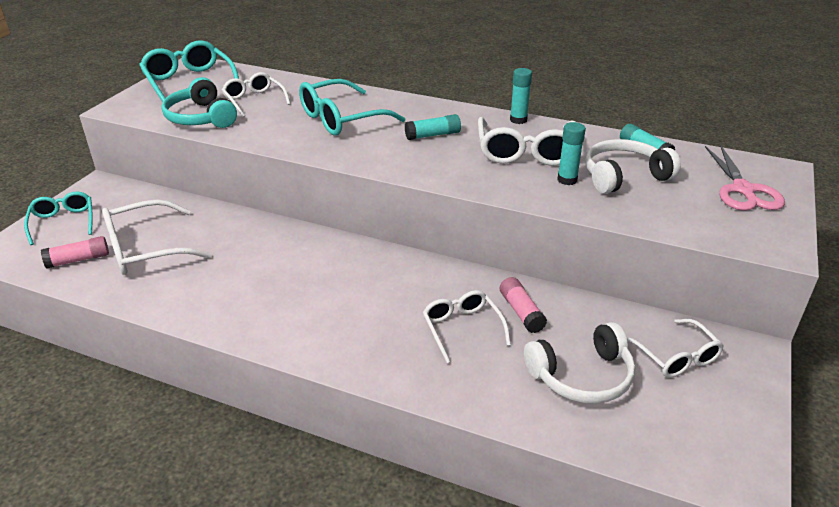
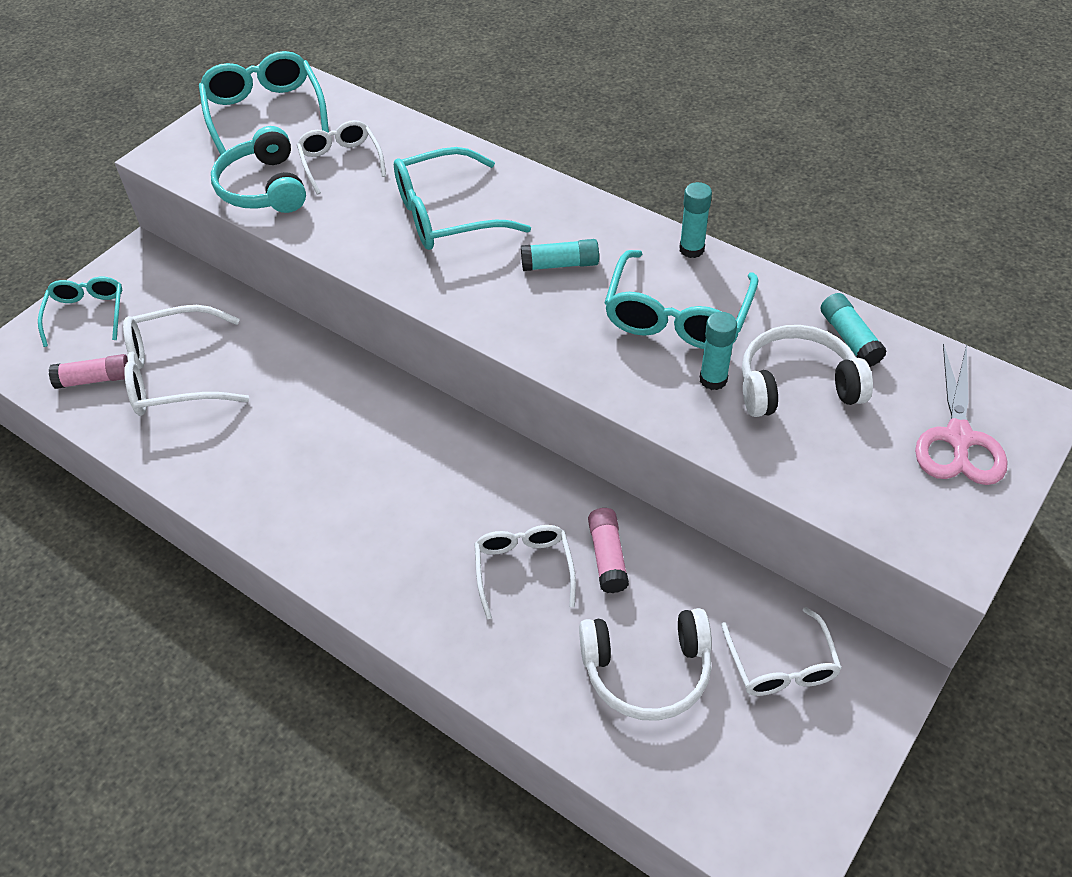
camera: 15 degrees right, 15 degrees up
(526, 151) = (677, 316): white glasses -> turquoise glasses

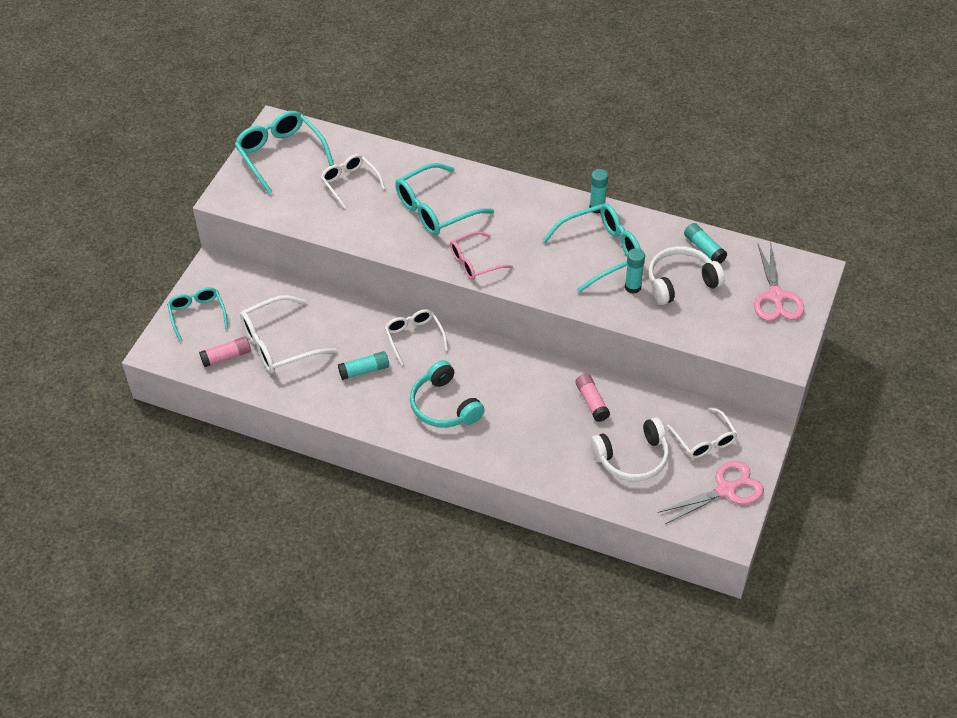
camera: 15 degrees left, 0 degrees up
(264, 187) = (306, 210): turquoise headphones -> turquoise headphones (444, 406)
(474, 299) = (475, 262): none -> pink glasses
(523, 569) = (545, 418): white glasses -> white glasses (414, 337)
(560, 264) = (519, 231): turquoise glue stick -> turquoise glue stick (364, 370)
(677, 316) = (601, 252): turquoise glasses -> turquoise glasses turned 120 degrees counterclockwise
(798, 770) = (726, 490): none -> pink scissors

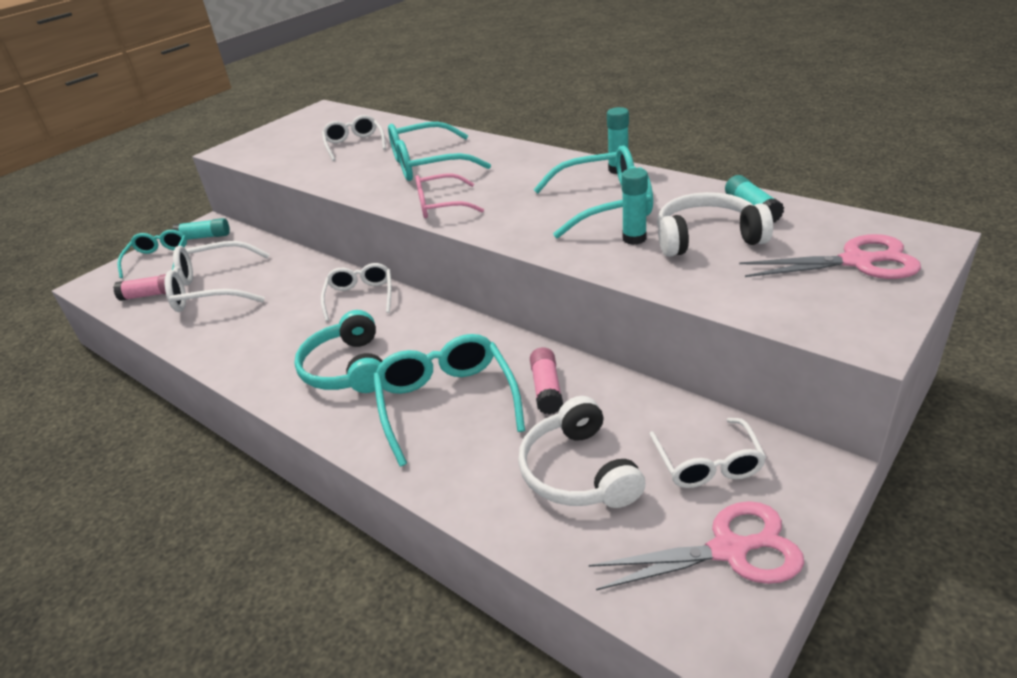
camera: 20 degrees right, 15 degrees down
(281, 155) = (306, 126): turquoise glasses -> turquoise glasses (446, 403)
(364, 370) = (281, 322): turquoise glue stick -> turquoise glue stick (204, 237)
(632, 458) = (578, 471): white headphones -> white headphones turned 75 degrees clockwise
(775, 296) = (857, 262): pink scissors -> pink scissors turned 105 degrees counterclockwise

